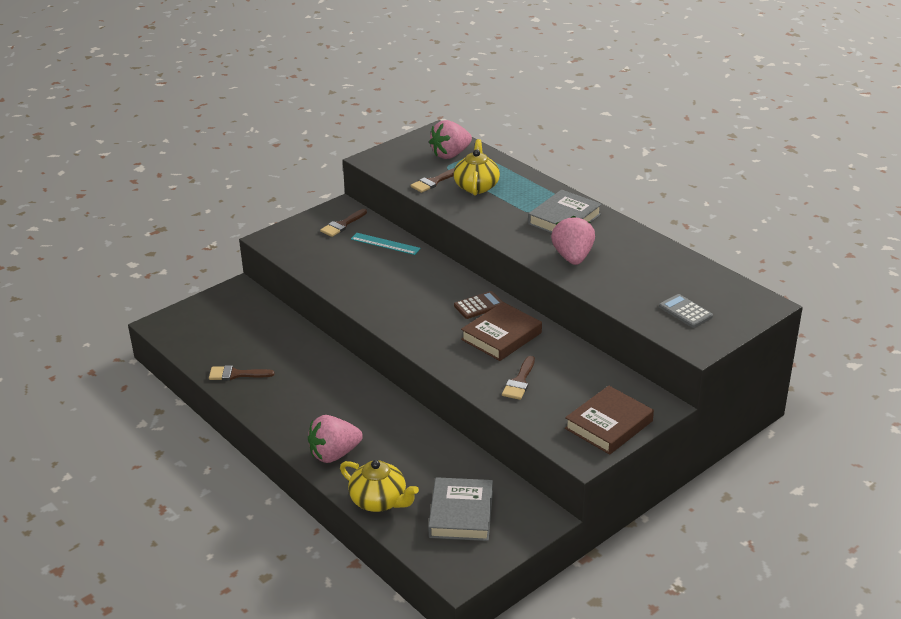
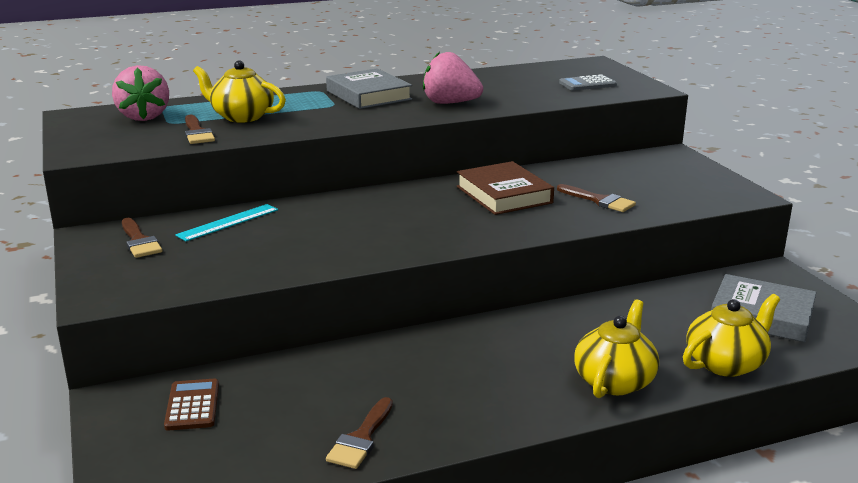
camera: 70 degrees left, 10 degrees down
(334, 454) = (614, 380): pink strawberry -> yellow teapot
(479, 306) = (431, 195): brown calculator -> brown calculator (192, 405)
(608, 425) = (696, 177): brown book -> none

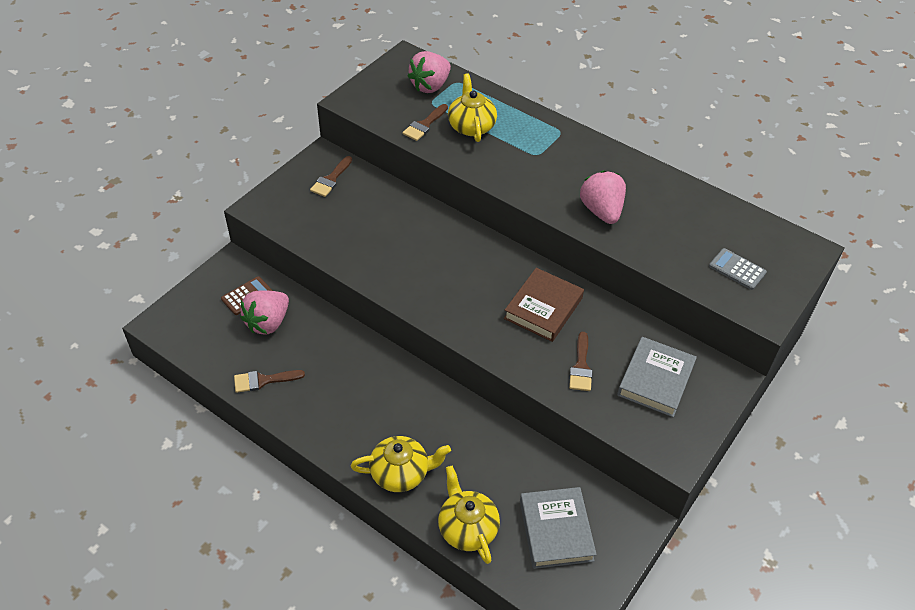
camera: 55 degrees right, 25 degrees up
(228, 222) = (384, 199): turquoise ruler -> none
(263, 403) = (268, 323): none -> pink strawberry
(368, 95) = (575, 160): grey book -> grey book (655, 380)
(726, 363) = (467, 528): yellow teapot -> yellow teapot turned 135 degrees counterclockwise

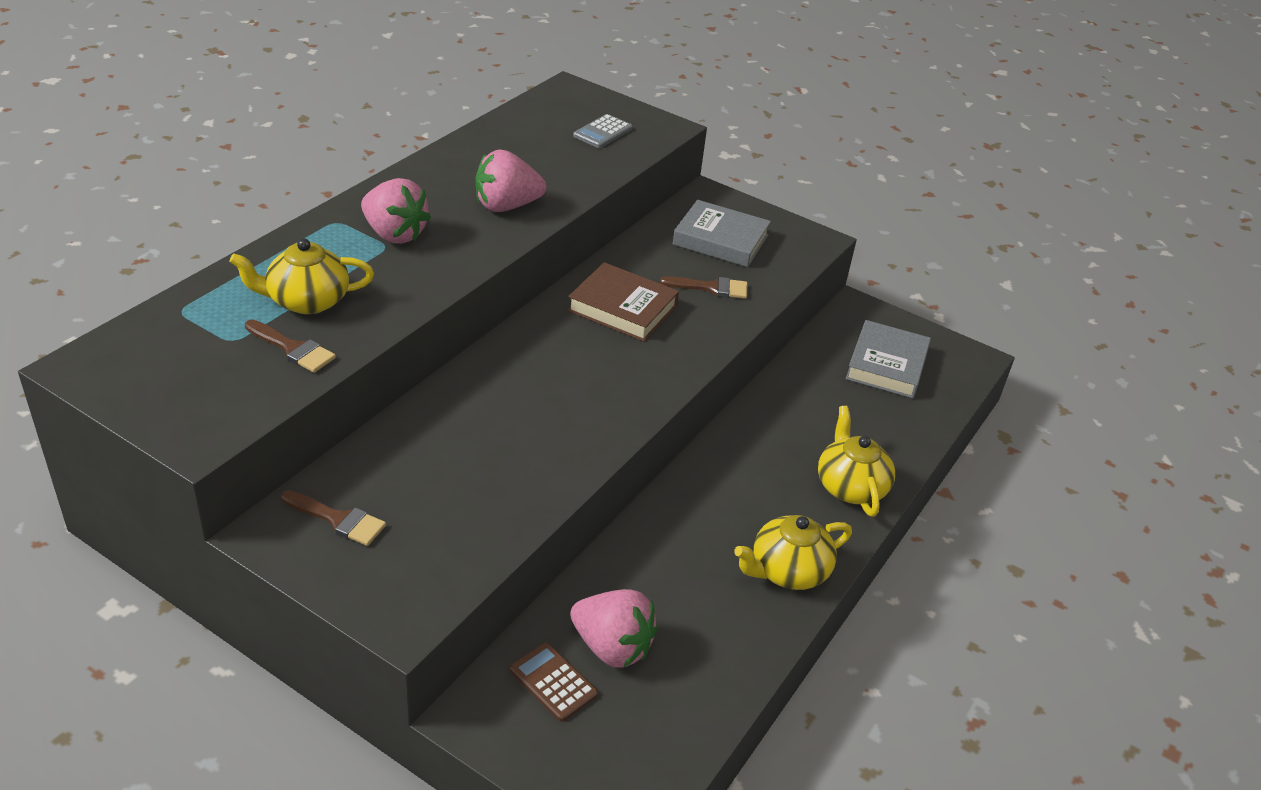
camera: 95 degrees left, 10 degrees down
(263, 380) = (730, 642): brown brush -> none
(430, 86) = (184, 339): pink strawberry -> pink strawberry (394, 234)
(467, 528) = (906, 431): yellow teapot -> yellow teapot (787, 571)
(556, 530) = (887, 365): grey book -> grey book turned 60 degrees counterclockwise

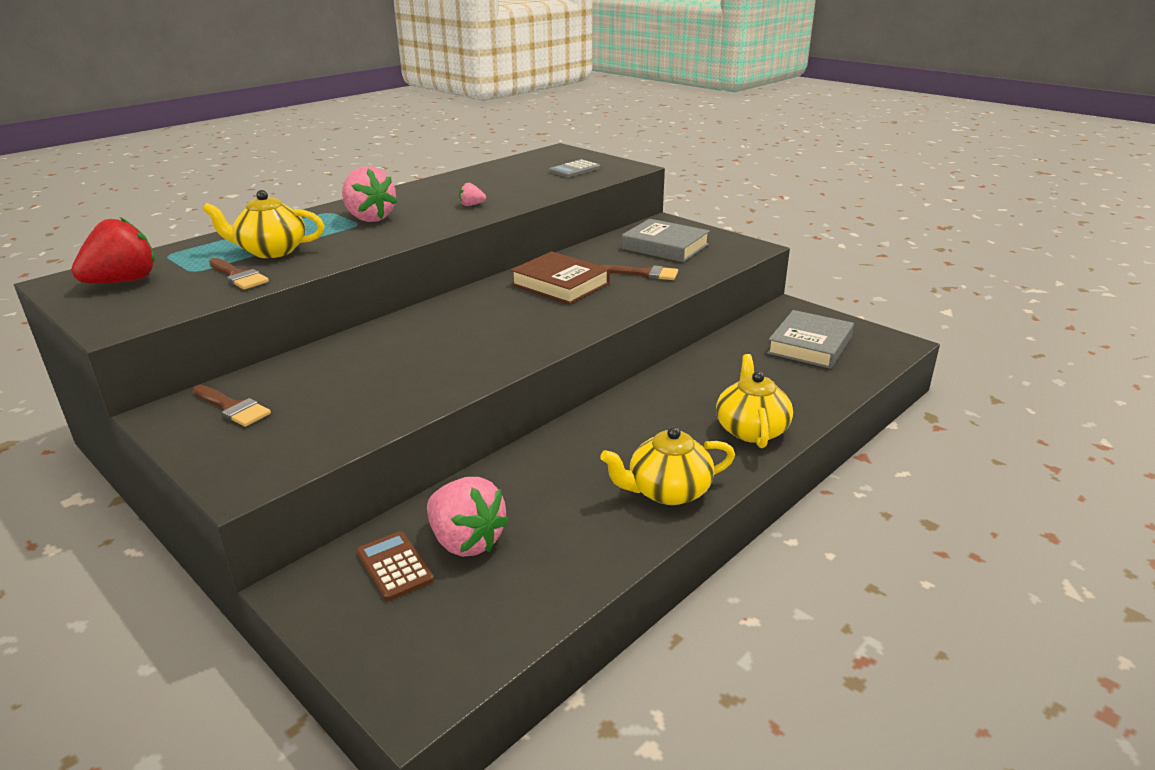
camera: 15 degrees right, 10 degrees down
(157, 363) = (123, 281): none -> red strawberry
(506, 206) = (471, 205): pink strawberry -> pink strawberry, size x0.45

